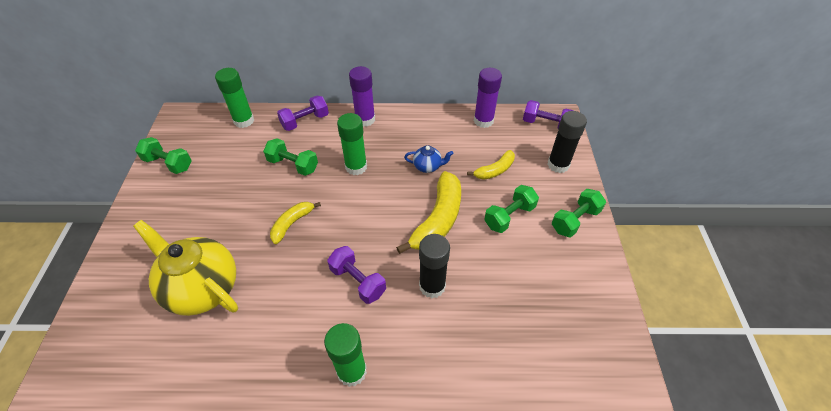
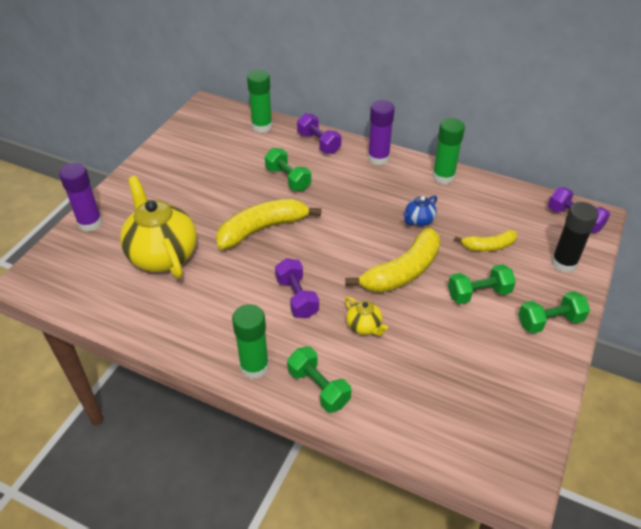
camera: 25 degrees right, 5 degrees down
(168, 163) = (180, 144): green dumbbell -> green dumbbell (318, 388)
(292, 224) = (262, 229): yellow banana -> yellow banana, size x1.77
(305, 121) = (318, 143): purple dumbbell -> purple dumbbell turned 60 degrees clockwise
(356, 167) = (346, 199): green glue stick -> green glue stick (443, 177)
(428, 167) = (419, 221): blue teapot -> blue teapot turned 105 degrees clockwise
(432, 286) = (364, 326): black glue stick -> yellow teapot
(483, 121) = (504, 195): purple glue stick -> purple glue stick (90, 223)

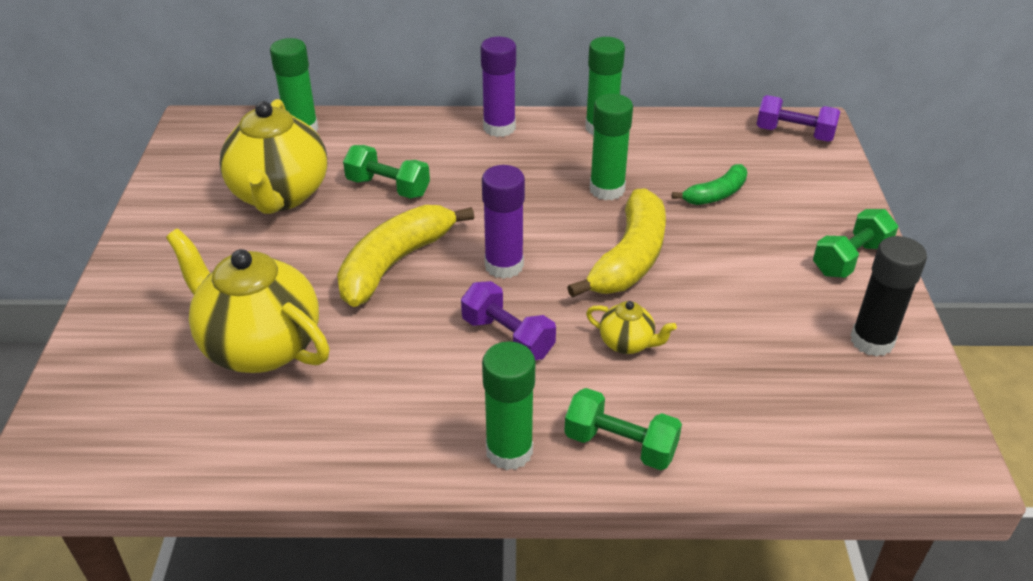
camera: 25 degrees left, 5 degrees down
(90, 223) = (103, 338): purple glue stick -> purple glue stick (504, 265)
(225, 166) = (280, 196): none -> yellow teapot
(318, 143) = (402, 130): purple dumbbell -> none
(419, 221) = (607, 189): blue teapot -> green glue stick
(478, 293) = (744, 254): green dumbbell -> none
(488, 246) = (716, 194): yellow banana -> green banana
(564, 263) = (818, 187): black glue stick -> black glue stick (871, 341)

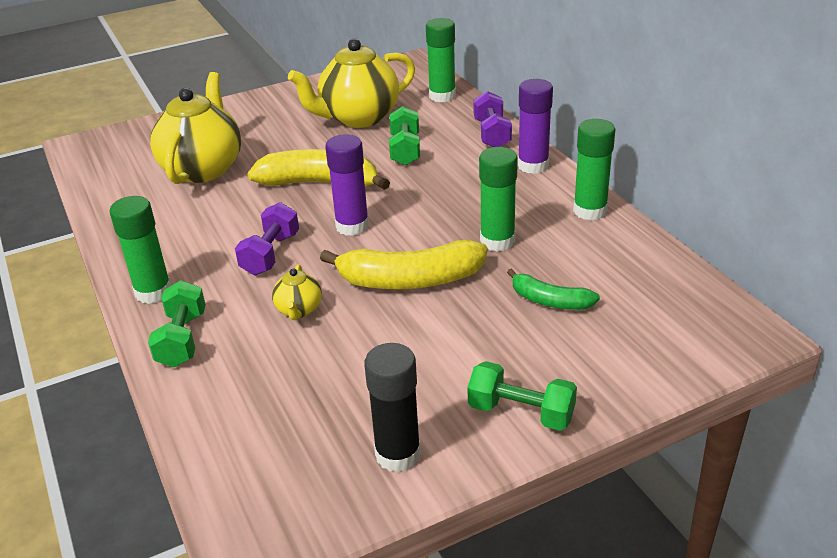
camera: 65 degrees right, 5 degrees down
(794, 134) = (716, 323): purple dumbbell -> purple dumbbell (492, 134)

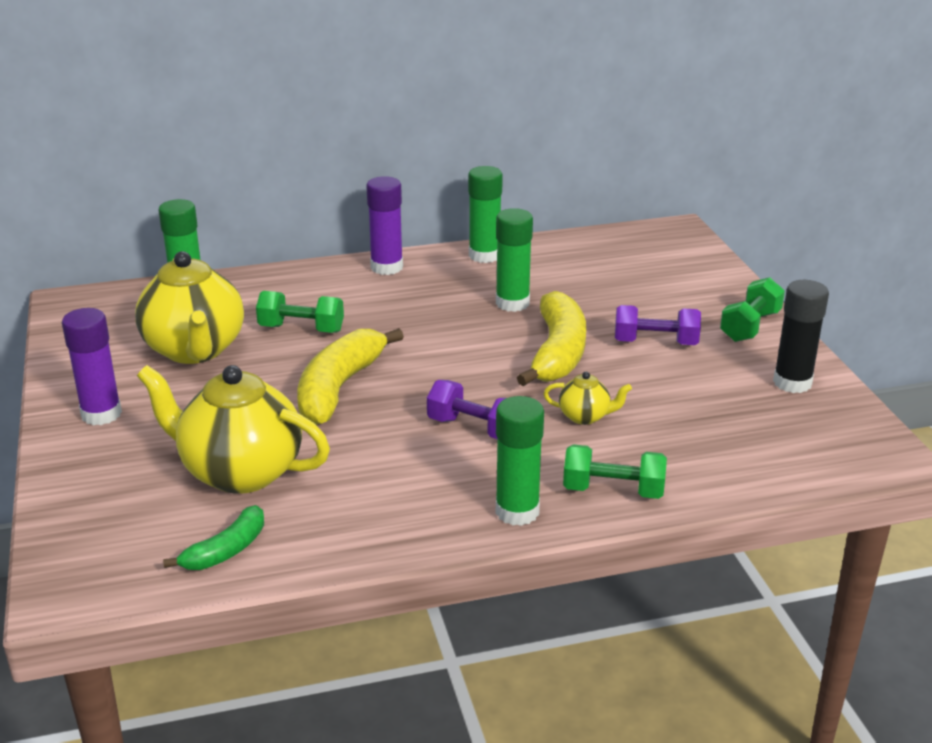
camera: 80 degrees left, 5 degrees down
(352, 226) = (444, 375): purple glue stick -> purple glue stick (101, 414)
(492, 134) = (305, 278): purple dumbbell -> purple dumbbell (655, 342)
(550, 301) = (613, 294): green banana -> green banana (226, 550)

